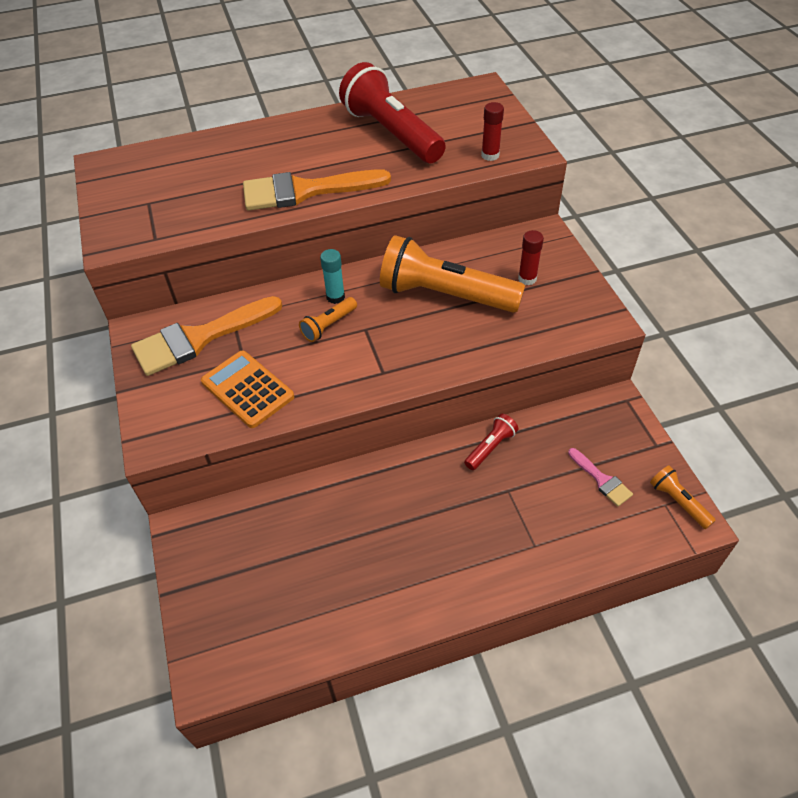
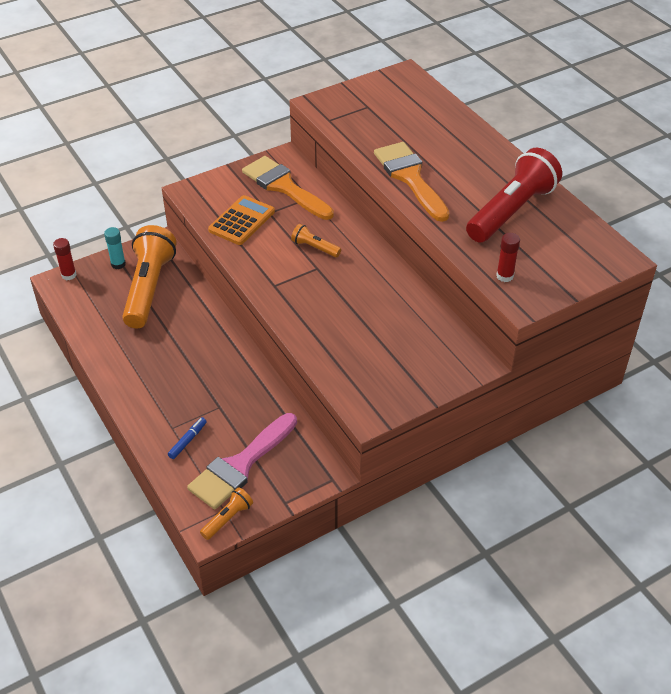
camera: 75 degrees right, 5 degrees down
(335, 297) = (347, 245): turquoise glue stick -> turquoise glue stick (118, 264)
(445, 295) = (369, 308): orange flashlight -> orange flashlight (149, 288)
(490, 447) = (258, 391): red flashlight -> none
(527, 278) = (407, 357): red glue stick -> red glue stick (69, 275)
(558, 530) = (187, 441): none -> blue marker
(601, 480) = (240, 465): pink brush -> pink brush, size x2.09

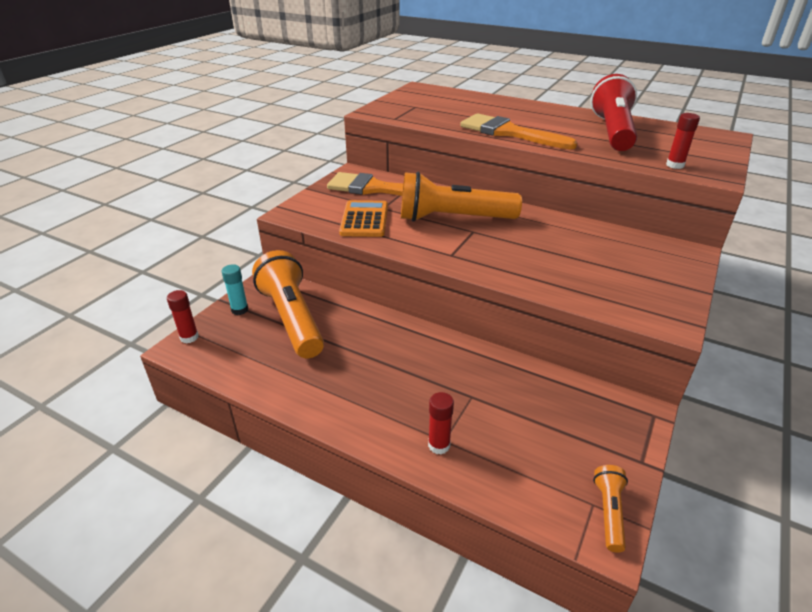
camera: 30 degrees left, 10 degrees down
(165, 429) = (439, 445): none -> red glue stick
(187, 441) = (475, 446): blue marker -> none
(240, 465) = (556, 445): pink brush -> none
(315, 248) = (453, 219): orange flashlight -> orange flashlight, size x2.25

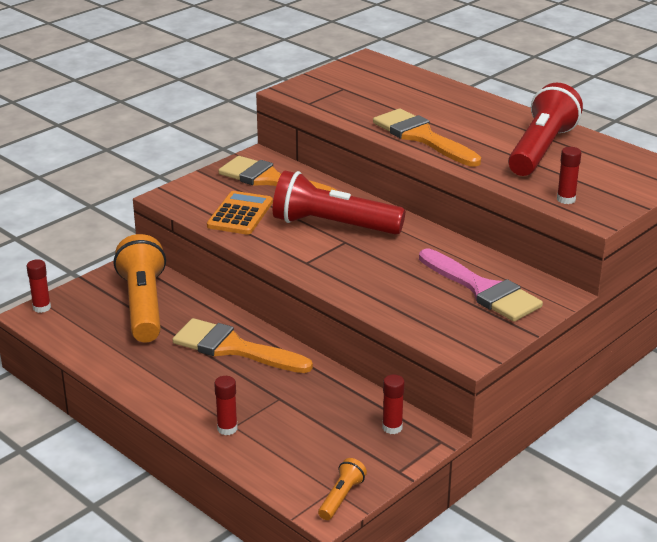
camera: 15 degrees right, 5 degrees down
(239, 310) = (96, 289): turquoise glue stick -> none
(398, 348) = (233, 348): none -> orange brush
(453, 219) = (333, 225): orange flashlight -> red flashlight
(599, 409) = (392, 427): none -> red glue stick
(625, 257) = (483, 290): none -> pink brush

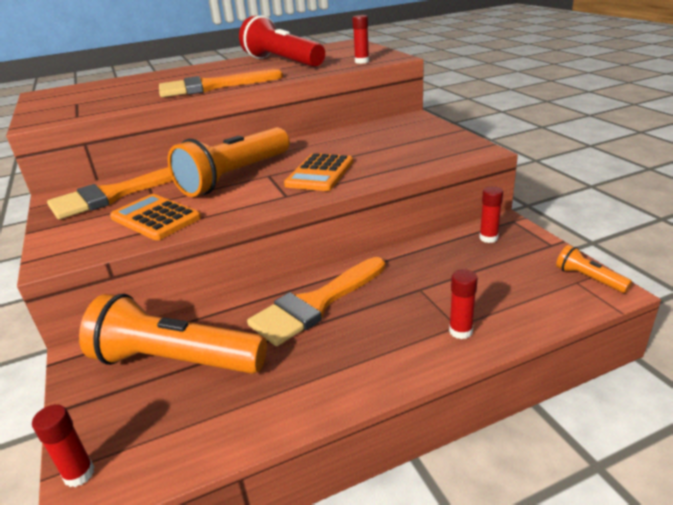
camera: 65 degrees left, 0 degrees up
(333, 225) = (235, 176): red flashlight -> orange flashlight
(362, 268) = (320, 173): none -> orange calculator
(483, 290) = (391, 137): pink brush -> none

